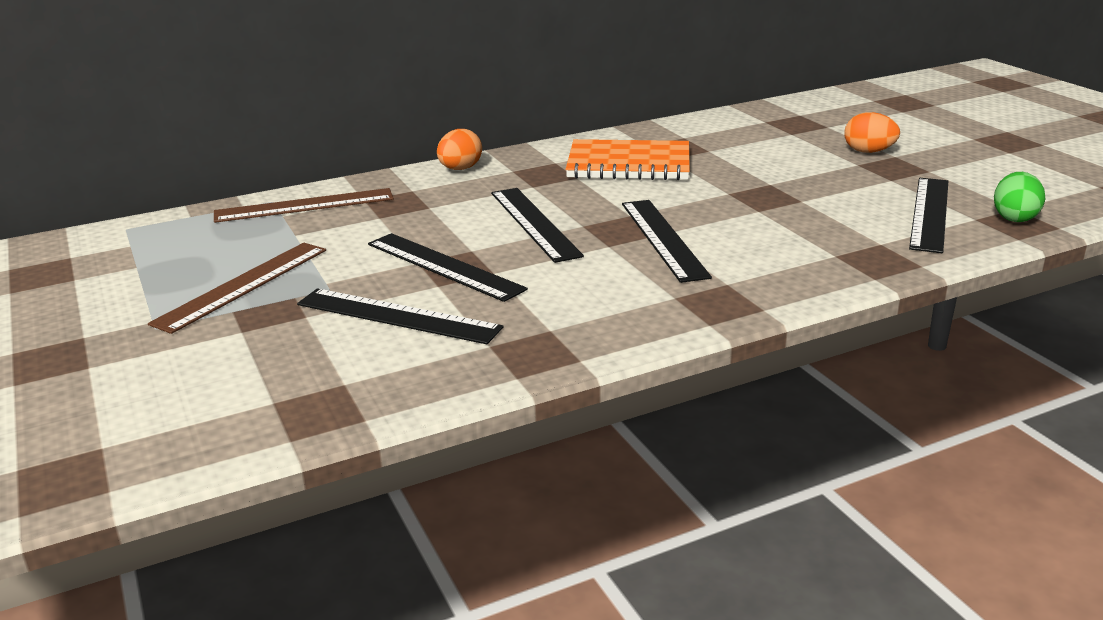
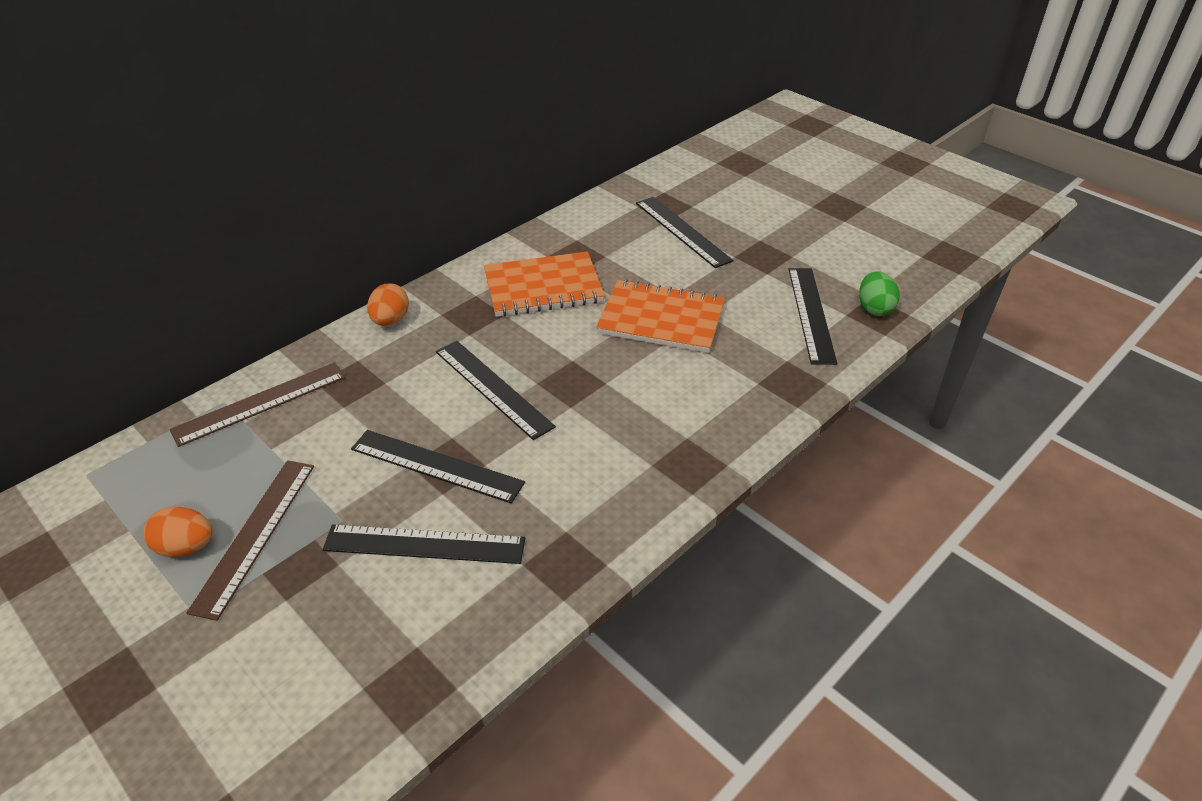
camera: 20 degrees left, 15 degrees up
(663, 238) = (613, 388): black ruler -> black ruler (682, 231)
(746, 198) = (661, 319): none -> orange notebook
(868, 152) = (737, 237): orange egg -> orange egg (186, 547)

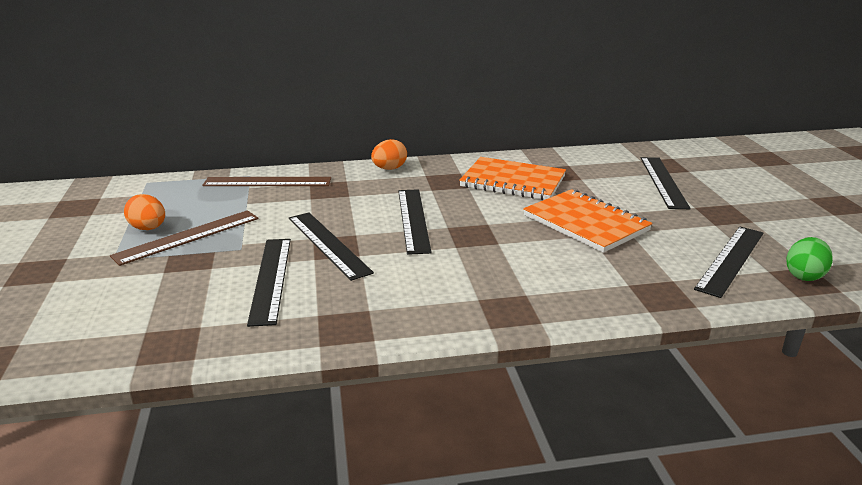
camera: 35 degrees right, 15 degrees down
(424, 545) = (270, 279): black ruler -> black ruler turned 45 degrees clockwise

